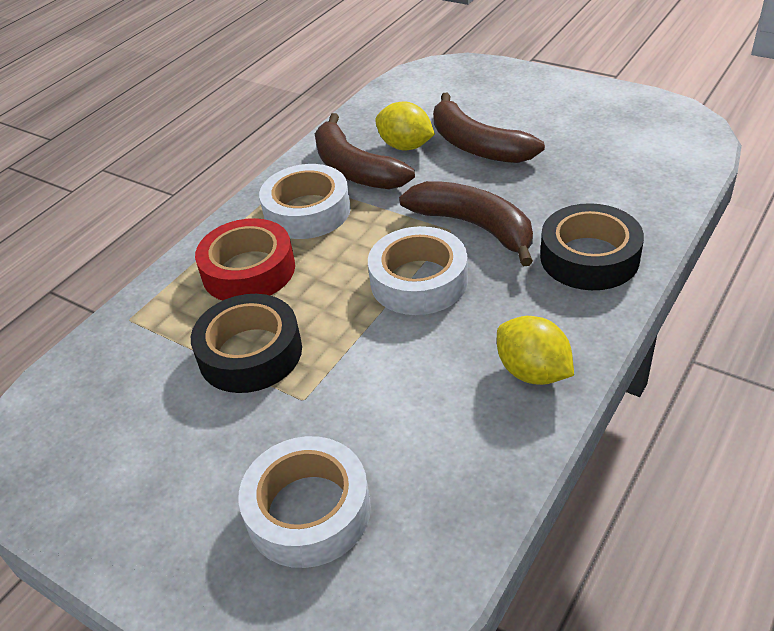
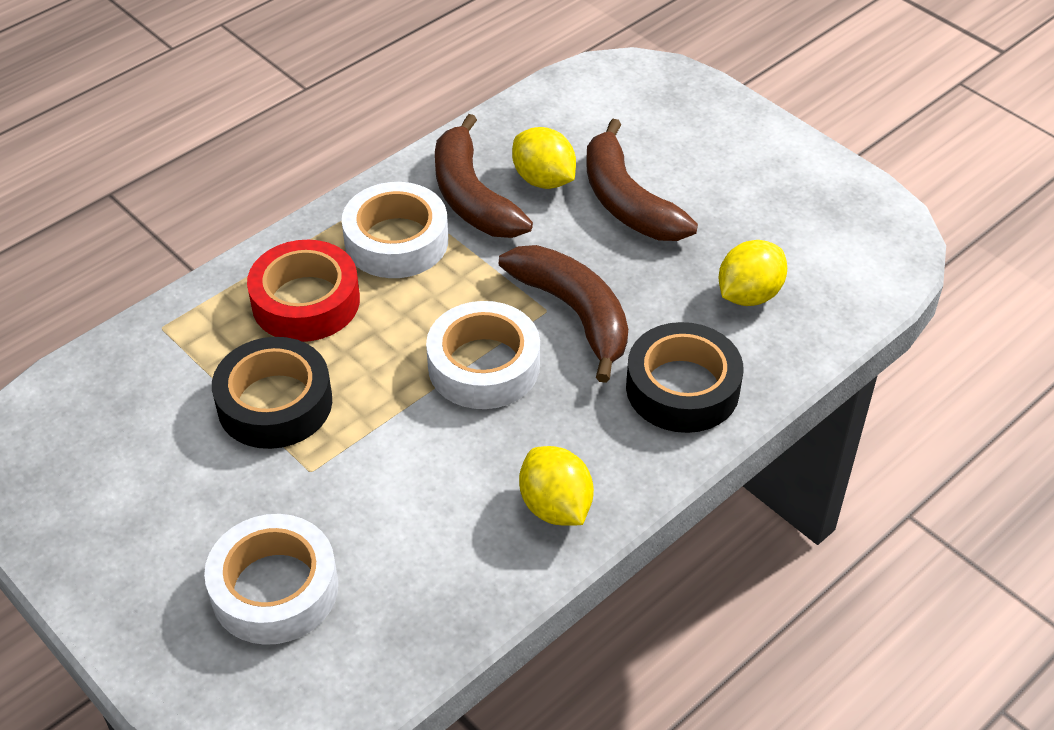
camera: 10 degrees right, 5 degrees up
(603, 183) = (749, 295): none -> yellow lemon

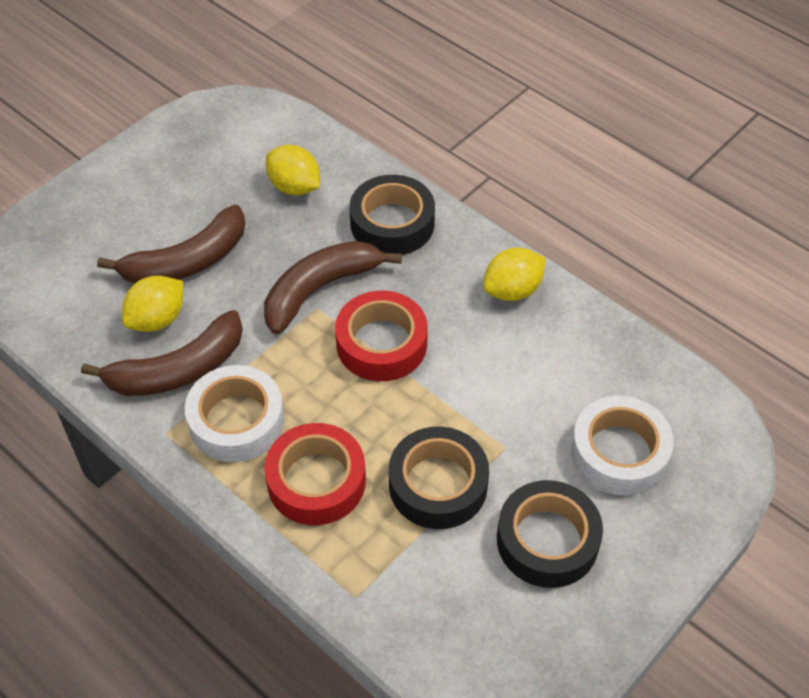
camera: 95 degrees left, 5 degrees up
(175, 496) = (547, 540): none -> black tape
(484, 366) = (381, 344): white tape -> red tape

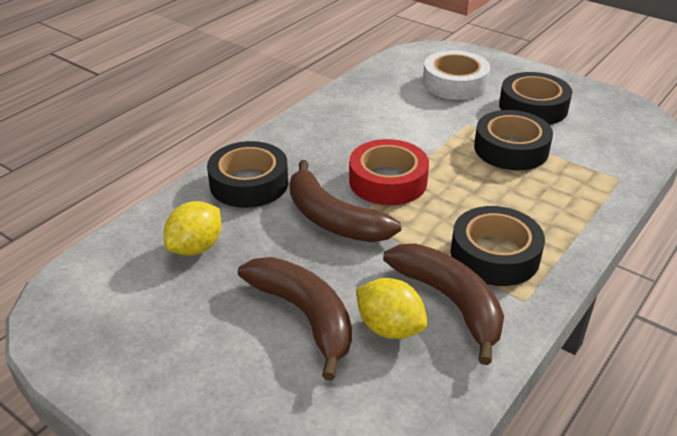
camera: 95 degrees left, 15 degrees down
(236, 421) = (494, 255): white tape -> black tape
(316, 481) = (534, 204): red tape -> none
(512, 290) = (321, 123): yellow lemon -> none

